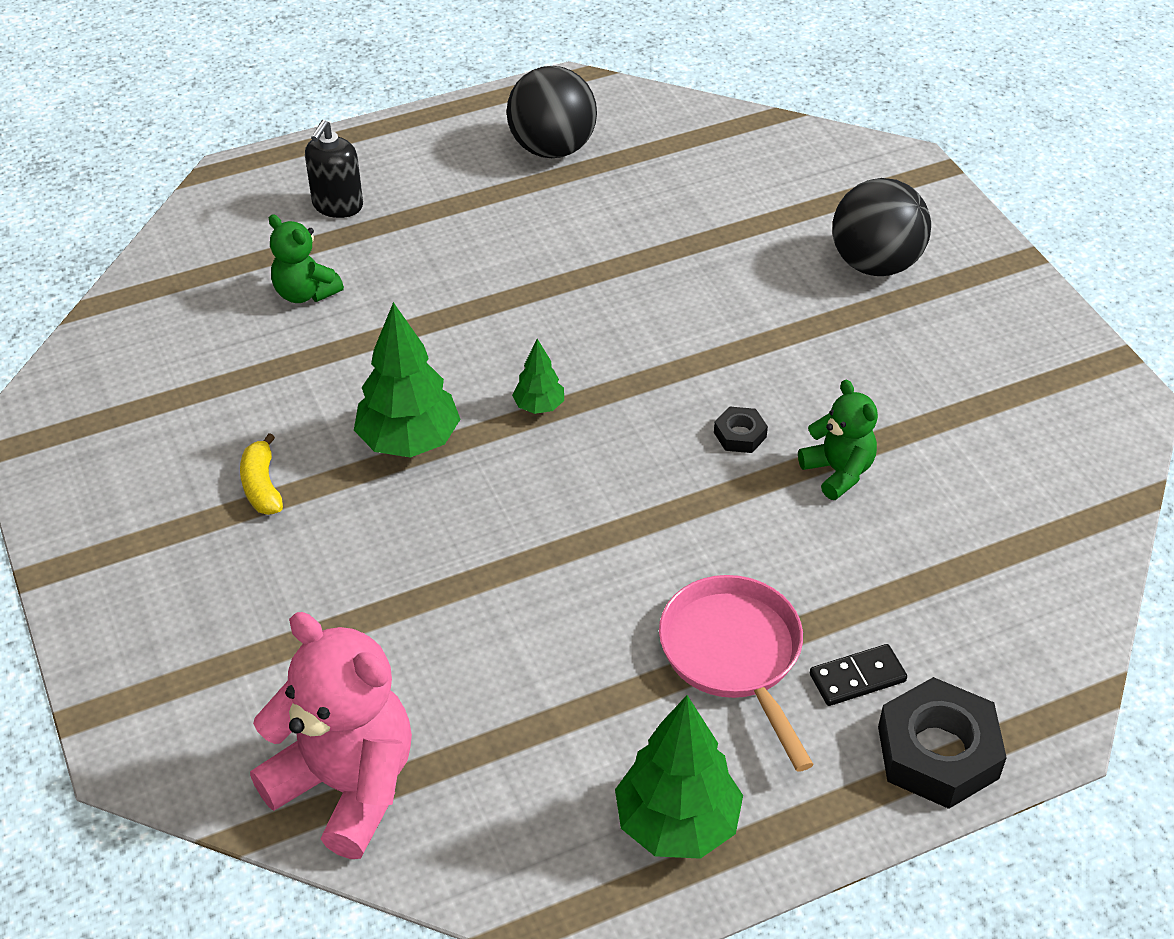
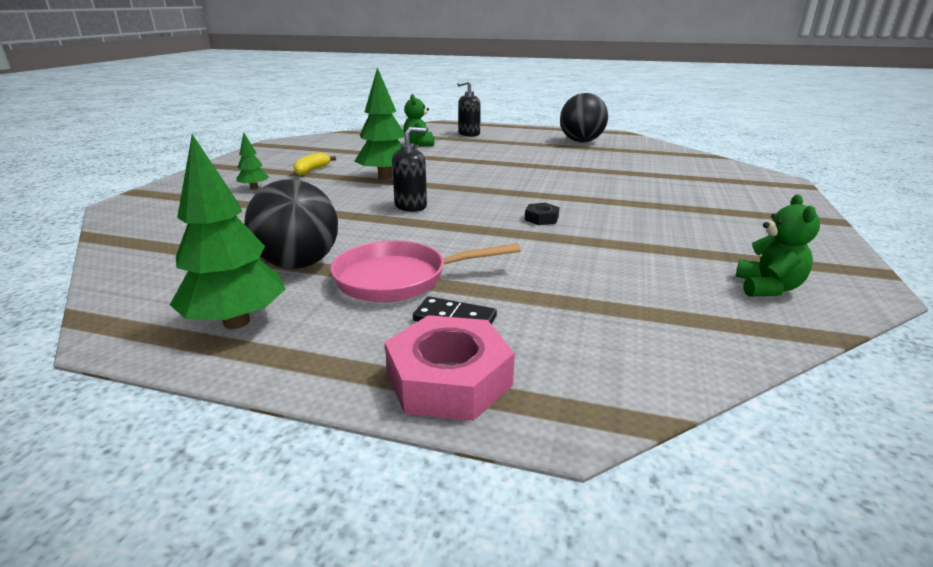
camera: 40 degrees right, 20 degrees down
(346, 785) = (154, 240): pink teddy bear -> none
(539, 406) = (456, 185): green tree -> green tree (254, 188)
(553, 500) = (411, 206): none -> black soap dispenser
(734, 655) = (398, 279): pink pan -> pink pan turned 120 degrees counterclockwise
(838, 472) = (580, 245): green teddy bear -> green teddy bear (768, 288)
(875, 264) = (713, 198): black ball -> black ball (299, 264)
(938, 752) = (449, 379): black nut -> pink nut

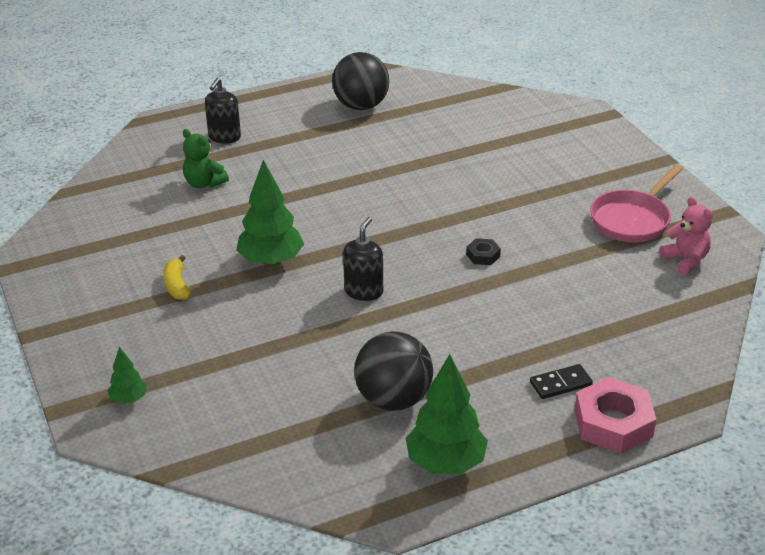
camera: 40 degrees left, 10 degrees up
(254, 188) = (175, 340): green tree -> green tree (129, 399)
(398, 279) = (481, 373): pink pan -> pink pan (632, 220)
(768, 288) = (685, 260): green teddy bear -> pink teddy bear

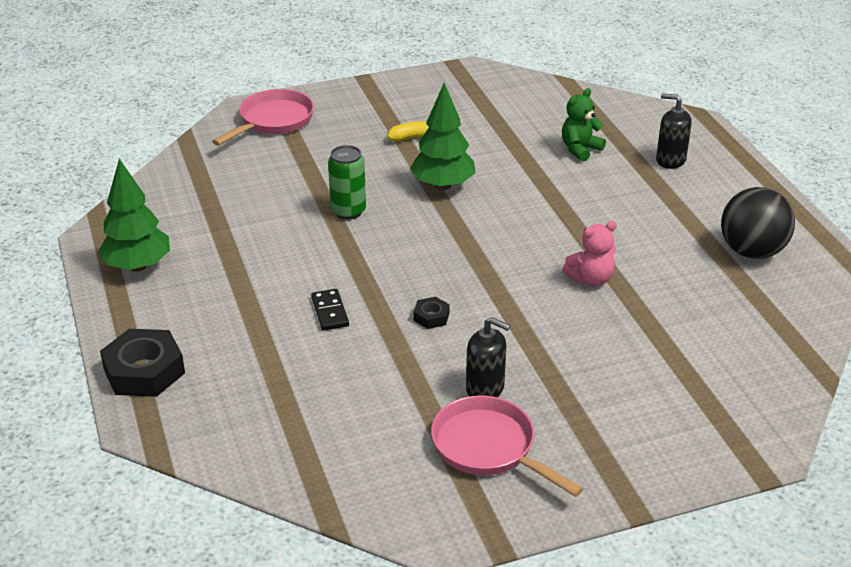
camera: 95 degrees right, 0 degrees up
(129, 399) = (273, 121): green tree -> pink pan
(322, 319) = (348, 211): none -> green can
(363, 291) = (384, 236): black soap dispenser -> black soap dispenser (485, 388)
(393, 399) = (226, 244): black ball -> none
(560, 384) = (211, 345): black domino -> black domino (329, 312)
(613, 423) = (144, 371): pink nut -> black nut
(685, 260) = (395, 480): pink teddy bear -> pink teddy bear (591, 279)

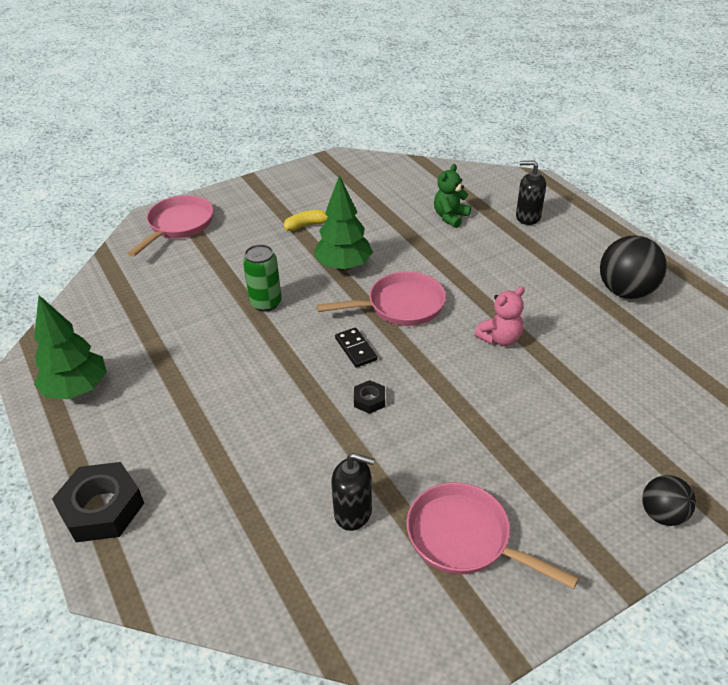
camera: 10 degrees left, 5 degrees up
(329, 312) = (273, 410): black domino -> black domino (355, 349)
(485, 388) = (441, 470): black soap dispenser -> black soap dispenser (353, 512)
(493, 233) = (400, 306): none -> pink pan
(698, 459) = (662, 514): none -> black ball

